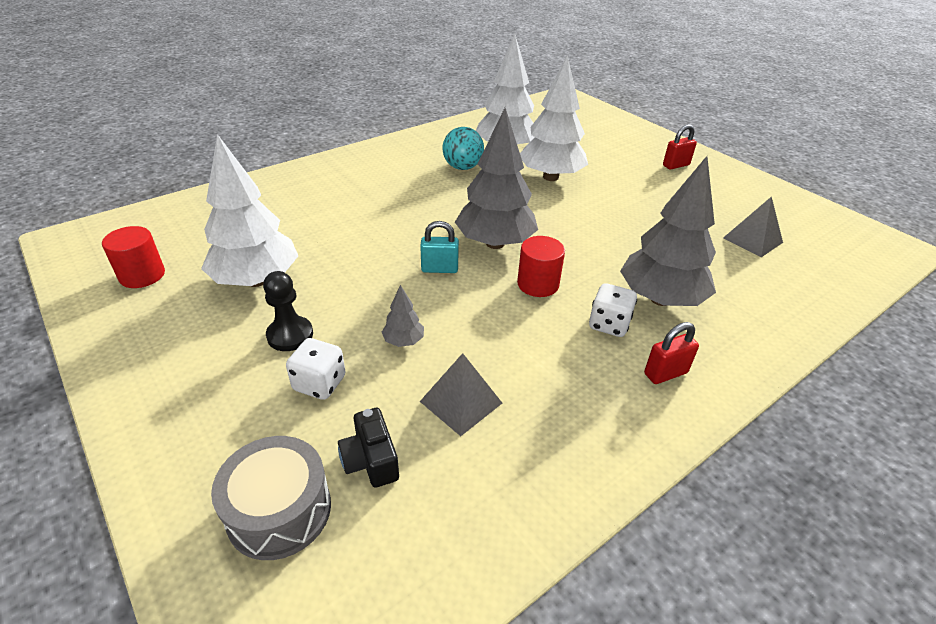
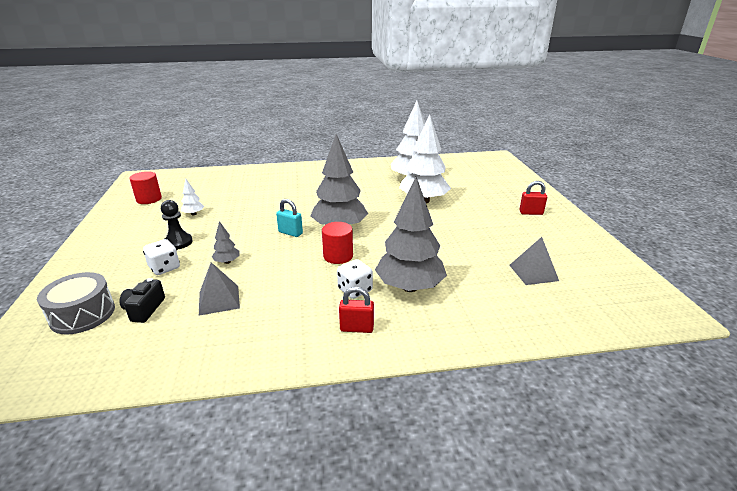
camera: 30 degrees right, 10 degrees down
(256, 280) = (193, 214): white tree -> white tree, size x0.42
(462, 167) = (371, 184): turquoise ball -> none

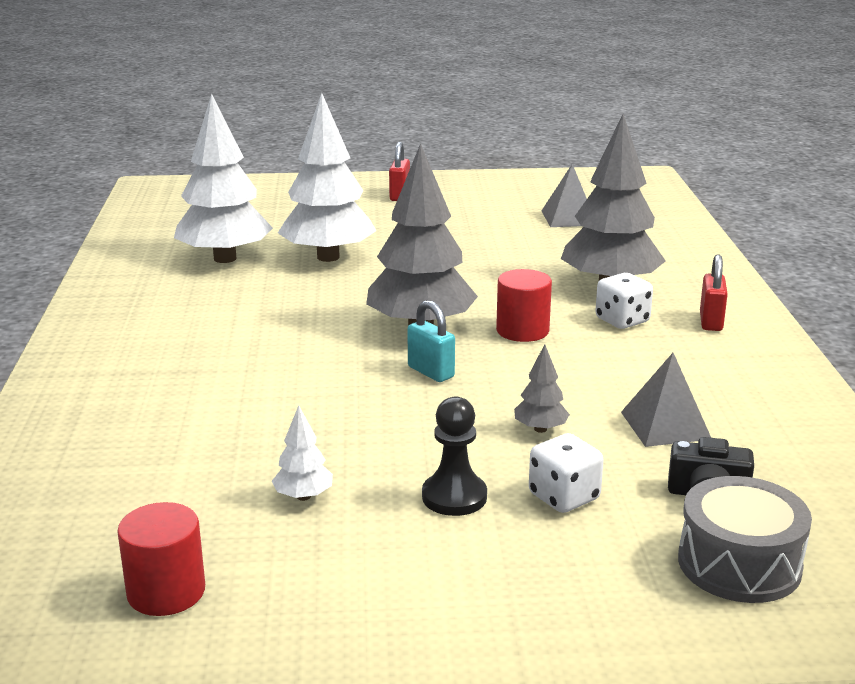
camera: 85 degrees left, 5 degrees down
(290, 233) = (431, 372): turquoise padlock -> turquoise padlock turned 75 degrees counterclockwise

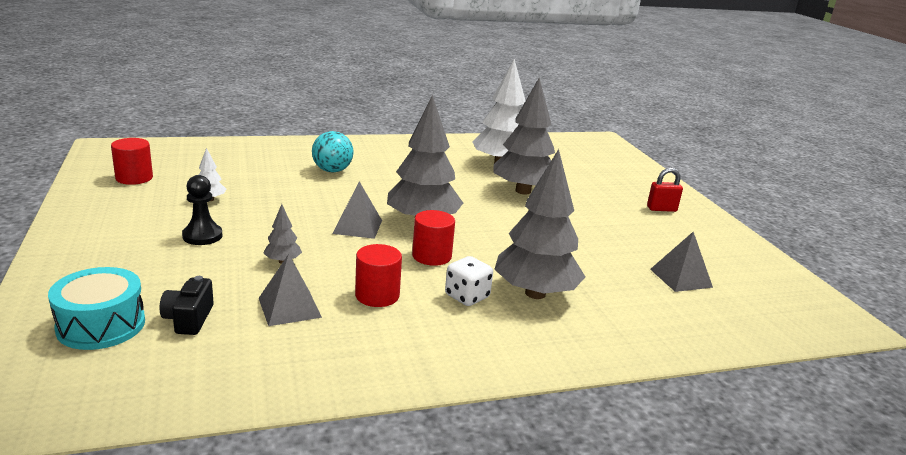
camera: 75 degrees right, 0 degrees up
(203, 383) = (332, 171): none -> turquoise ball
(328, 257) = (523, 191): white tree -> grey tree
(431, 372) = (357, 226): turquoise padlock -> grey pyramid
(564, 497) = (196, 268): white dice -> none
(627, 370) = (377, 295): none -> red cylinder
(711, 322) = (483, 340): red padlock -> none
(739, 564) = (101, 325): grey drum -> turquoise drum

